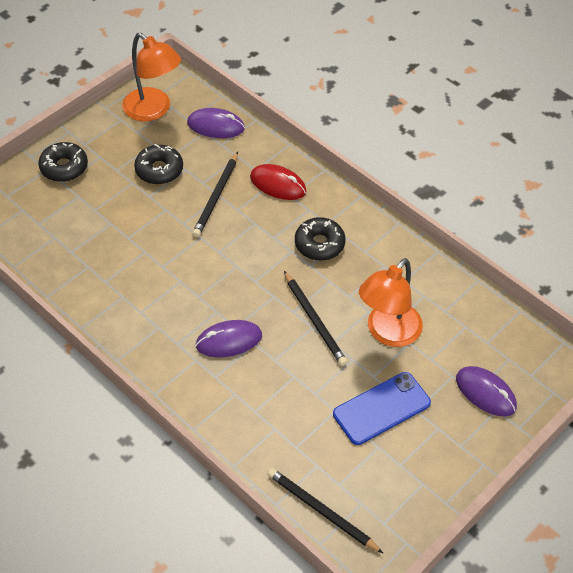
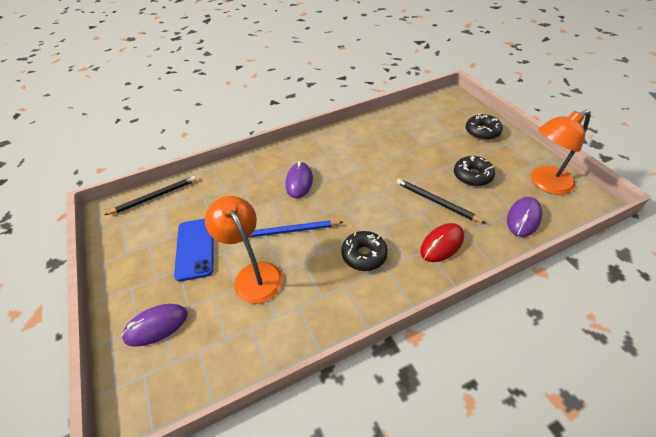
camera: 115 degrees right, 5 degrees down
(314, 320) = (291, 231): black pencil -> blue pencil

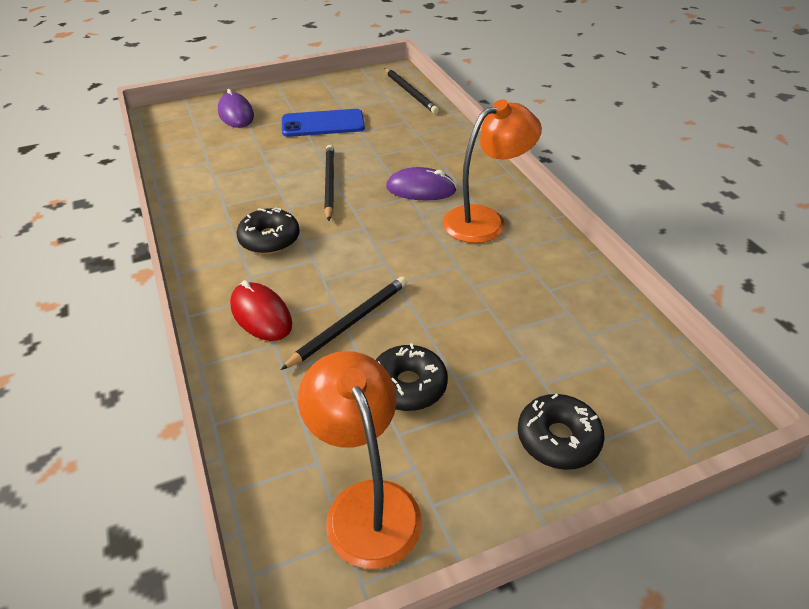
camera: 90 degrees right, 5 degrees down
(254, 274) = (273, 160): orange lamp -> orange lamp (485, 220)
(291, 231) = (329, 183): blue pencil -> black pencil
(523, 218) = (281, 433): purple mouse -> none

